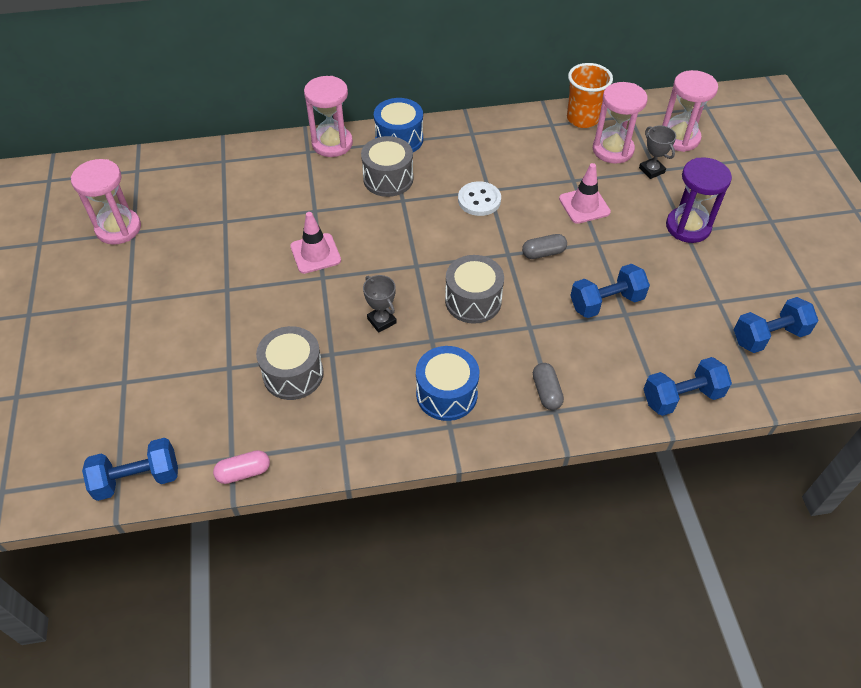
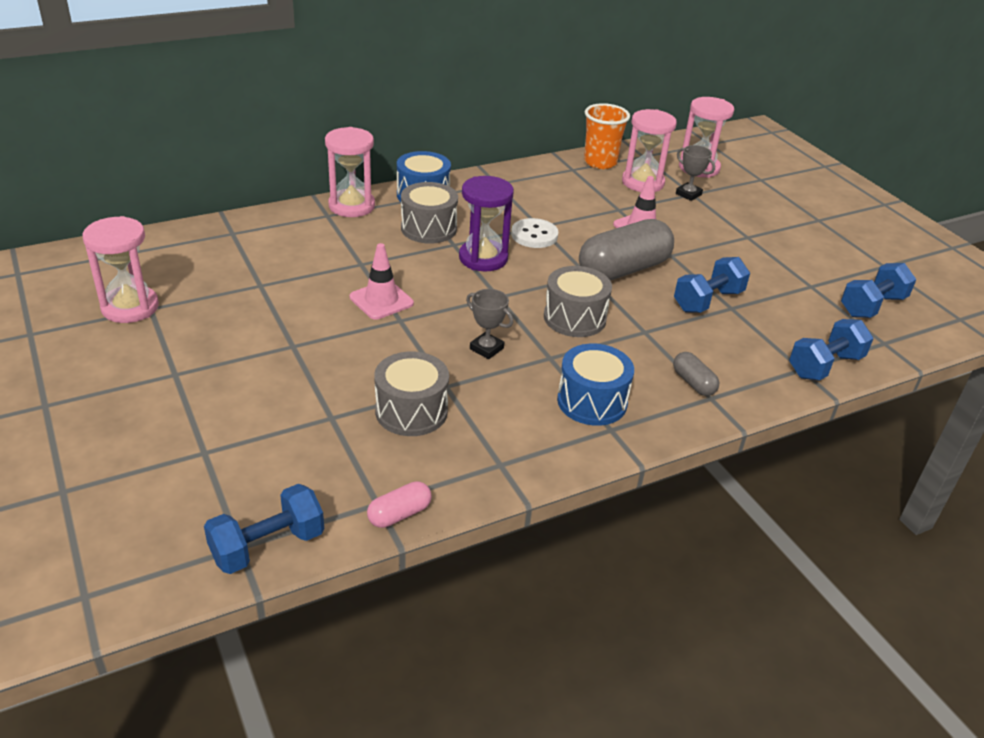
camera: 20 degrees left, 15 degrees down
(543, 253) = (623, 269): grey capsule -> grey capsule, size x2.17
(688, 227) = (748, 233): purple hourglass -> purple hourglass (483, 258)

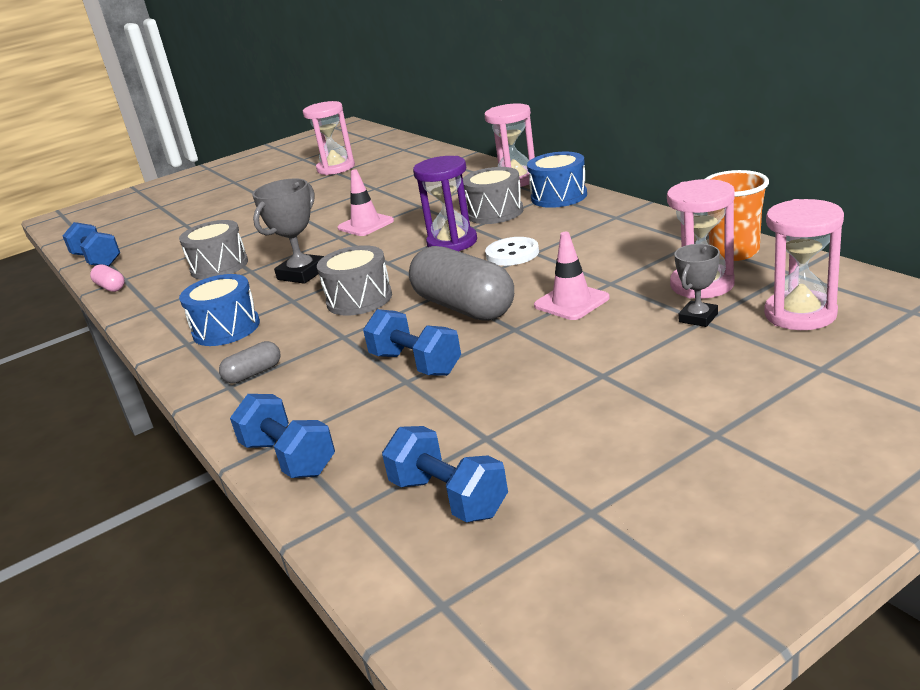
camera: 90 degrees right, 10 degrees down
(486, 348) = (302, 274): grey trophy -> grey trophy, size x1.62

